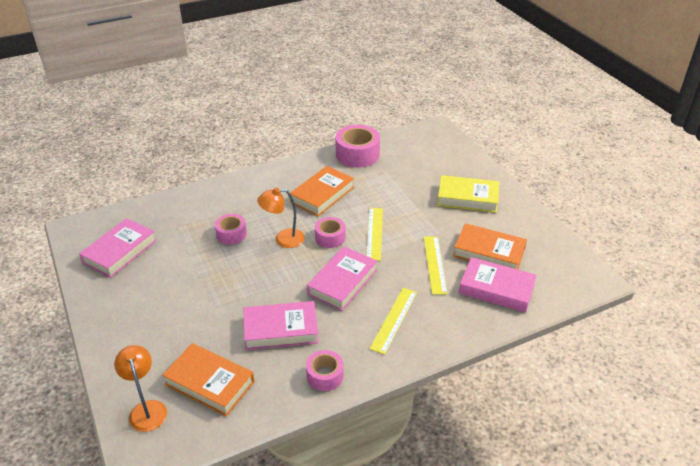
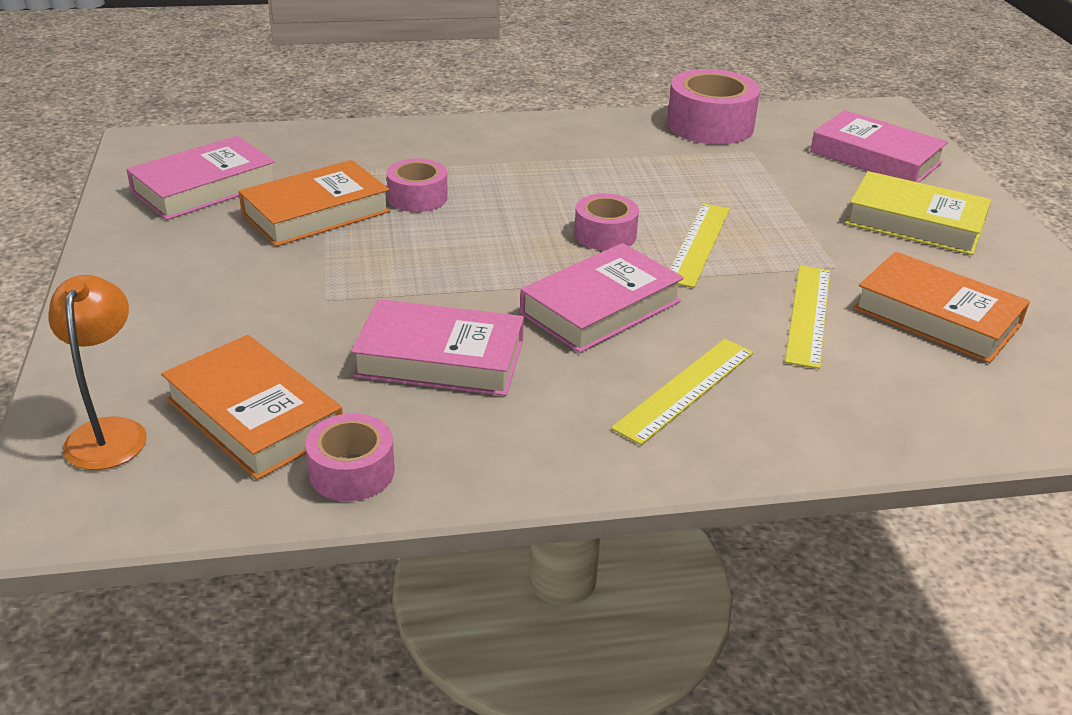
camera: 15 degrees right, 5 degrees down
(283, 239) = (512, 221): orange lamp -> none
(322, 195) = (617, 171): orange book -> orange book (316, 213)
(325, 375) = (495, 455): pink tape -> pink tape (352, 471)
(496, 289) = (936, 381): pink book -> pink book (875, 157)

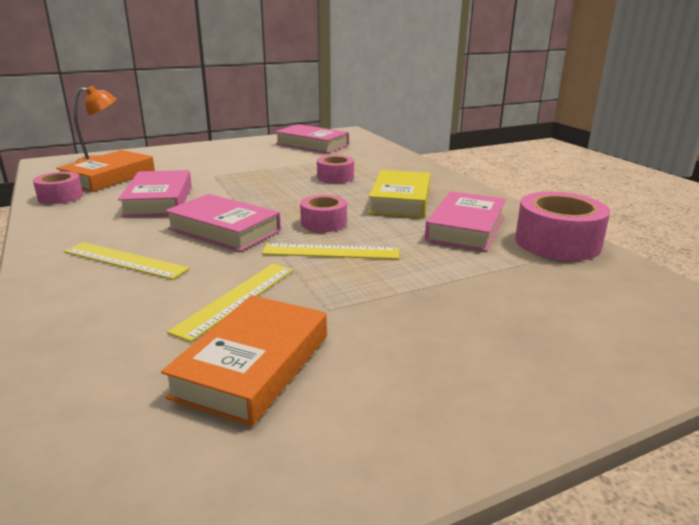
camera: 75 degrees right, 10 degrees down
(316, 213) = (301, 163): orange book -> none
(808, 314) = (236, 299): yellow ruler -> yellow ruler turned 60 degrees counterclockwise
(875, 157) = (602, 326): pink book -> pink book (466, 228)
(915, 223) = (457, 353): yellow book -> yellow book (400, 200)

